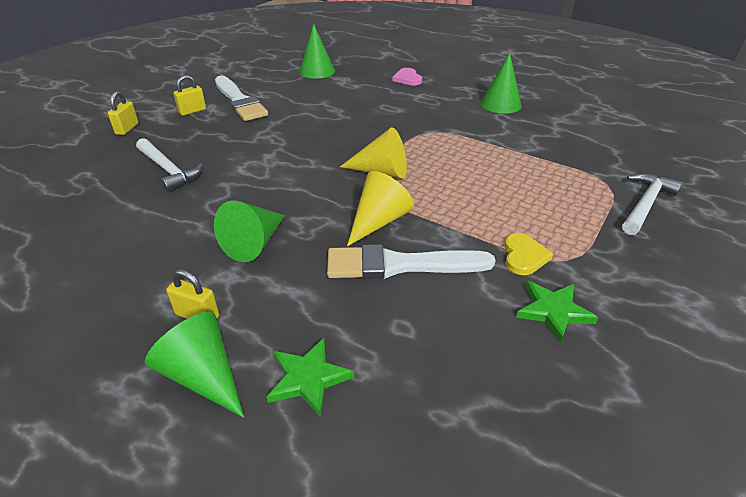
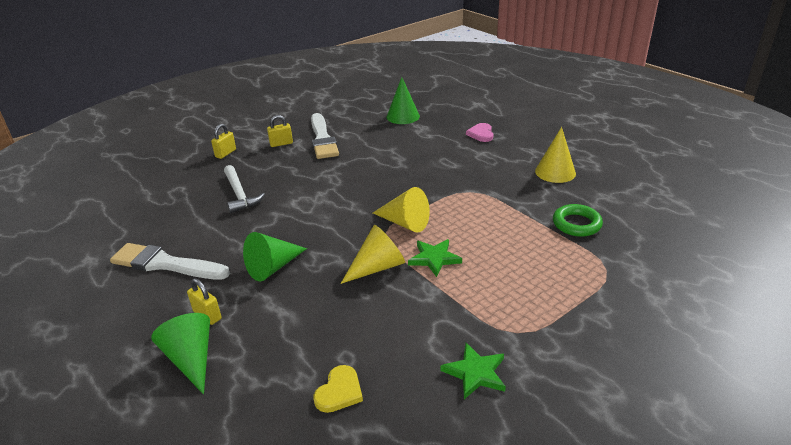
camera: 20 degrees right, 5 degrees down
(308, 378) = (259, 378): green star -> green star (434, 258)
(400, 265) = (373, 307): white brush -> white brush (165, 264)
(500, 104) = (555, 172): green cone -> yellow cone
(524, 256) = (481, 321): yellow heart -> yellow heart (339, 391)
(552, 147) = (576, 224): none -> green ring
(645, 204) = (631, 296): white hammer -> none

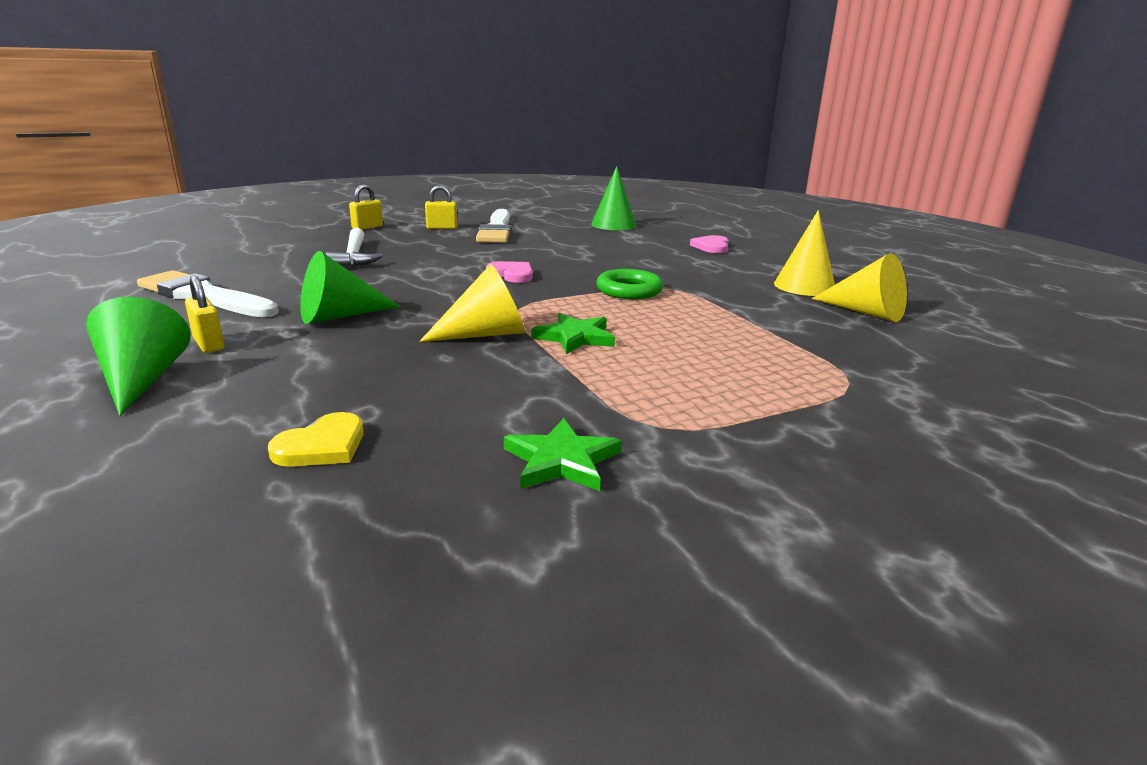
camera: 10 degrees right, 10 degrees down
(361, 195) = (512, 274): none -> pink heart
(405, 223) = (554, 302): yellow cone -> yellow cone (866, 312)
(576, 224) = (817, 333): green ring -> green ring (629, 290)

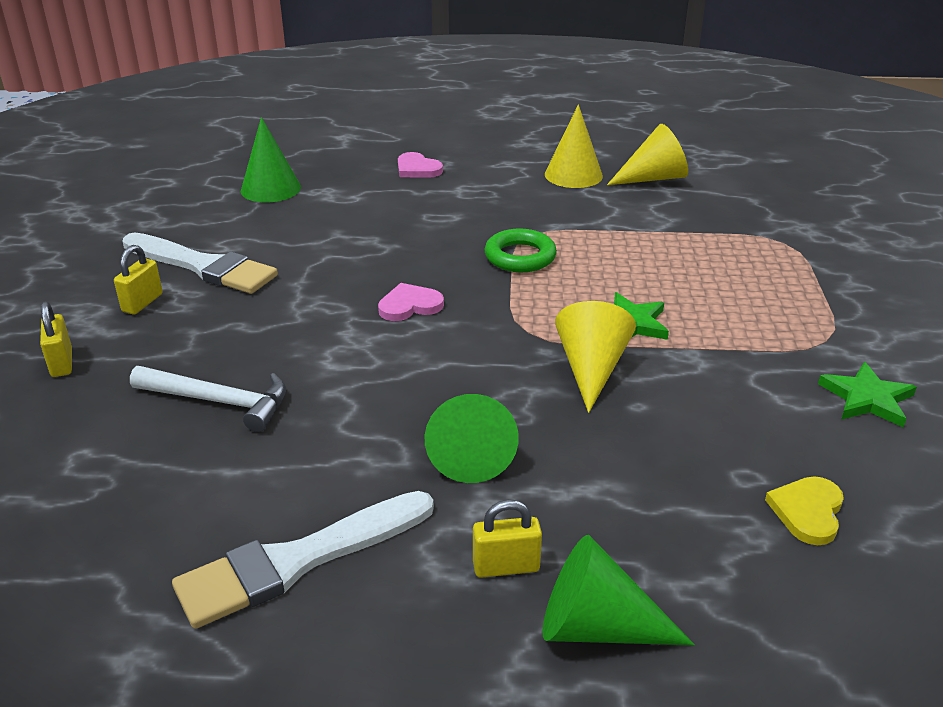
camera: 60 degrees left, 10 degrees up
(322, 446) = (807, 511): yellow heart -> yellow heart turned 135 degrees counterclockwise

